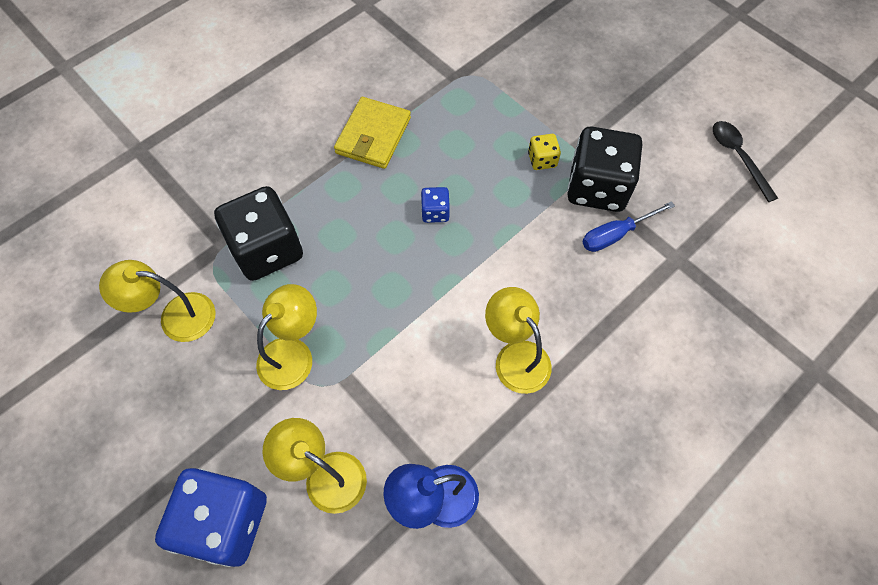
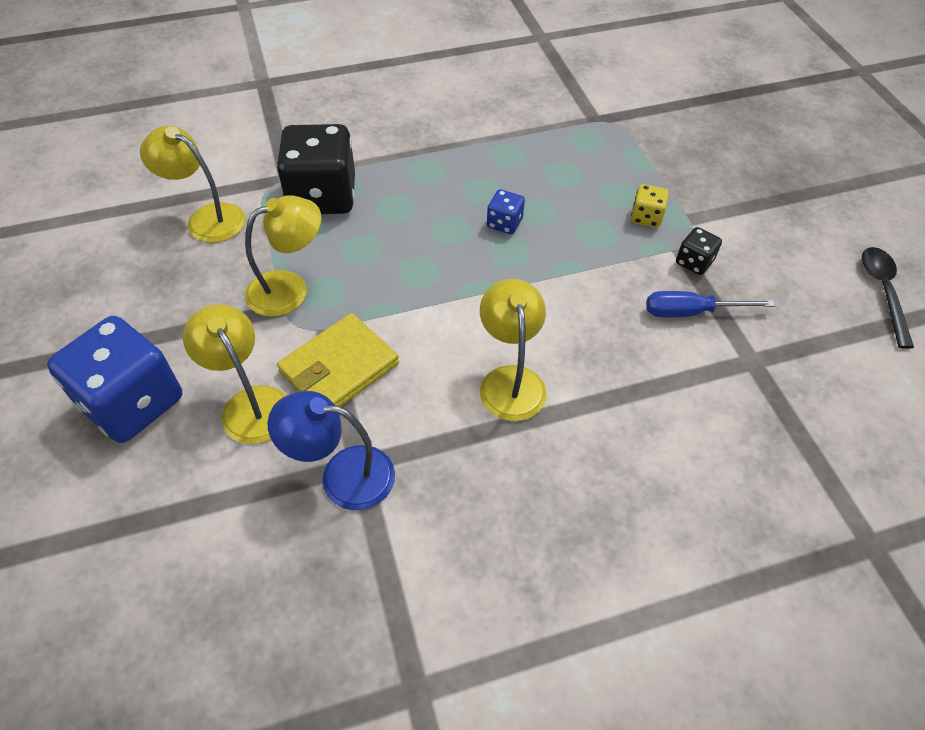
camera: 25 degrees right, 10 degrees down
(373, 136) = (483, 140): yellow wallet -> yellow wallet (339, 368)
(597, 187) = (694, 262): black dice -> black dice, size x0.45

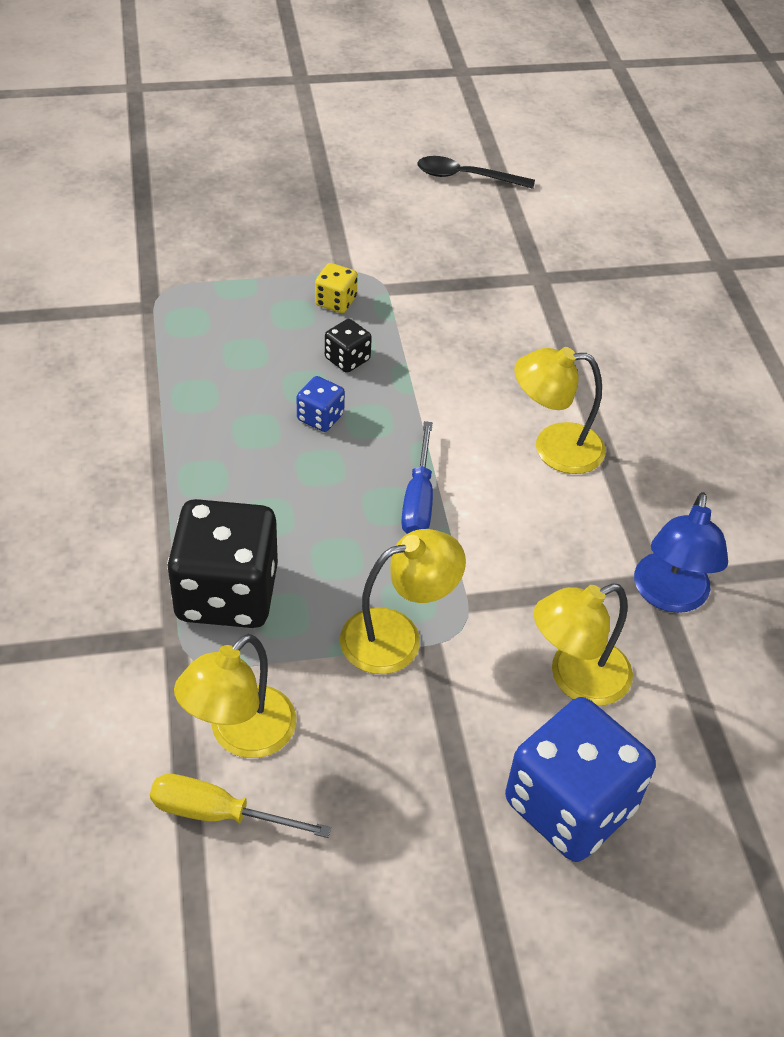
camera: 85 degrees left, 5 degrees down
(149, 216) = (219, 814): none -> yellow screwdriver
(289, 288) = (397, 636): yellow lamp -> yellow lamp turned 90 degrees clockwise
(339, 368) = (528, 591): yellow wallet -> none
(691, 312) = (477, 301): blue screwdriver -> blue screwdriver (418, 499)
(694, 262) = (409, 283): black dice -> black dice (347, 359)

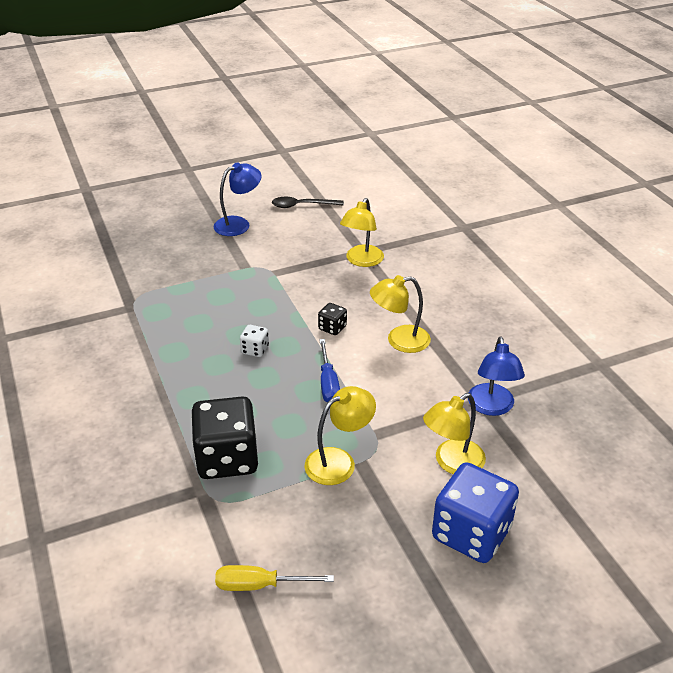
camera: 10 degrees left, 10 degrees down
(241, 735) = (260, 537): yellow lamp -> yellow lamp (361, 261)
(320, 417) = (255, 350): blue dice -> white dice
(336, 301) = (245, 285): yellow dice -> none
(347, 359) = (261, 315): black dice -> black dice (332, 328)
(355, 192) = (238, 224): none -> blue lamp

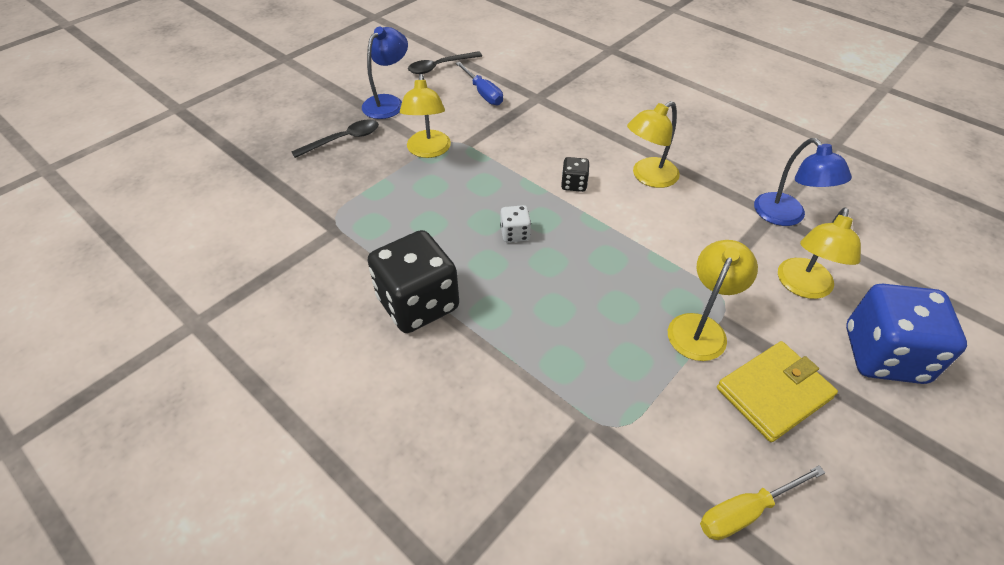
camera: 25 degrees left, 10 degrees up
(183, 244) = (343, 140): none -> black spoon
(227, 458) = (586, 371): black dice -> black dice (418, 303)
(328, 383) = (619, 245): blue screwdriver -> blue screwdriver (483, 93)
(353, 524) = (773, 393): none -> yellow wallet
(361, 261) = (545, 107): yellow lamp -> yellow lamp (428, 151)

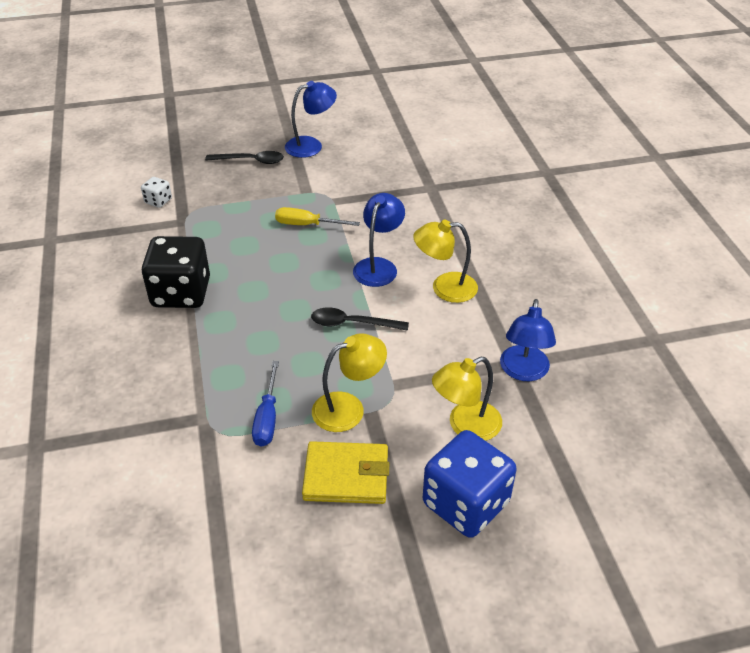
camera: 35 degrees right, 5 degrees down
(428, 151) = (300, 194): yellow lamp -> none
(440, 67) = (381, 132): black spoon -> black spoon (352, 323)
(483, 93) = (391, 166): blue screwdriver -> blue screwdriver (267, 418)
(515, 234) = (294, 280): white dice -> white dice (158, 201)
(574, 184) = (378, 266): black dice -> blue lamp
(745, 512) = (236, 525): yellow screwdriver -> yellow screwdriver (307, 225)

